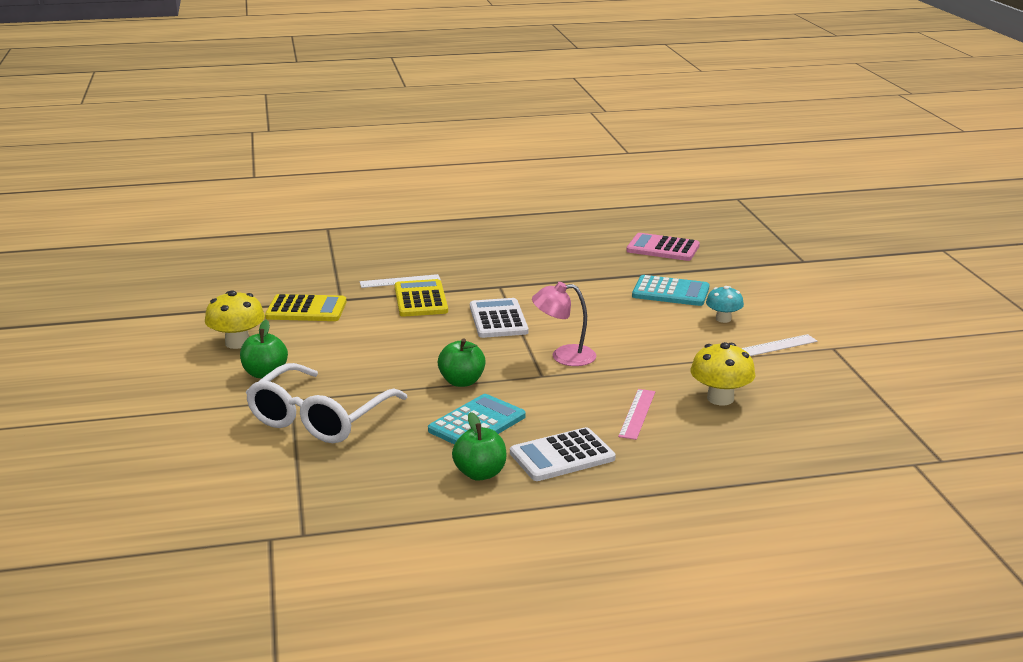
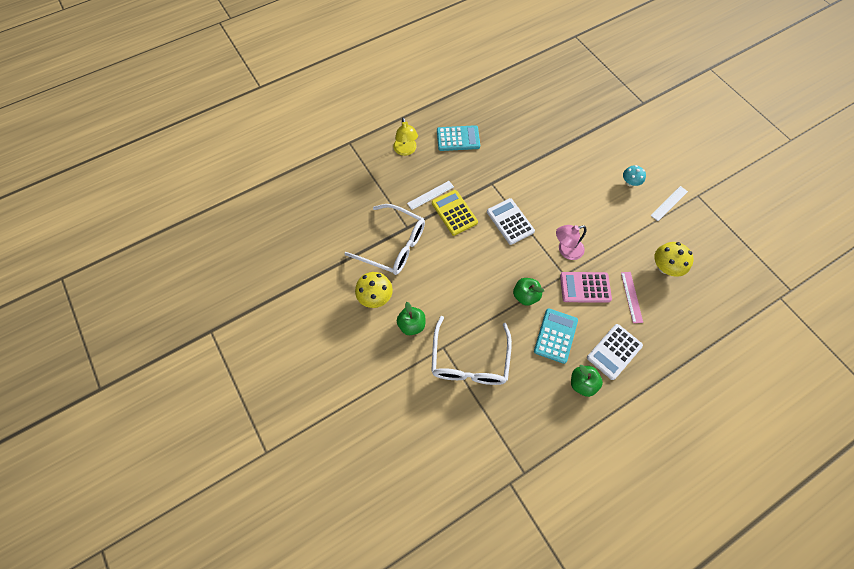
camera: 20 degrees left, 40 degrees up
(306, 309) = (393, 246): yellow calculator -> white glasses
(399, 245) = (406, 150): none -> yellow lamp
(663, 248) = (561, 110): pink calculator -> pink calculator (585, 287)
(670, 292) = (589, 161): turquoise calculator -> turquoise calculator (458, 139)

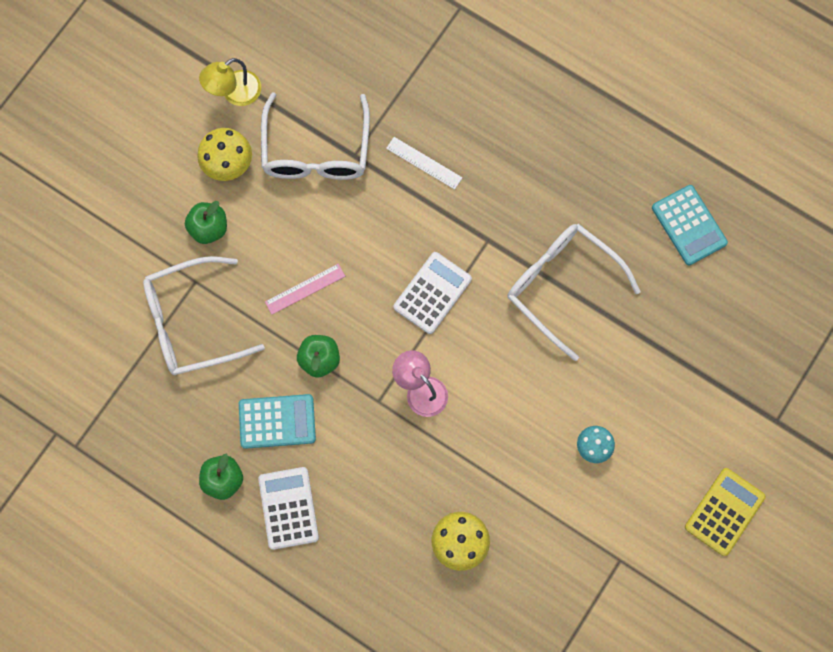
camera: 65 degrees right, 10 degrees up
(406, 150) = (486, 93): yellow lamp -> yellow lamp (234, 93)
(454, 213) = (409, 209): yellow calculator -> yellow calculator (724, 512)
(458, 139) = (547, 158): turquoise calculator -> turquoise calculator (689, 225)
(533, 161) = (561, 286): none -> white glasses
(585, 287) = (371, 437): pink calculator -> none
(614, 351) = (288, 508): white calculator -> white calculator turned 60 degrees clockwise
(631, 297) = (385, 507): pink ruler -> pink ruler (305, 289)
(669, 203) = (582, 518): white ruler -> none

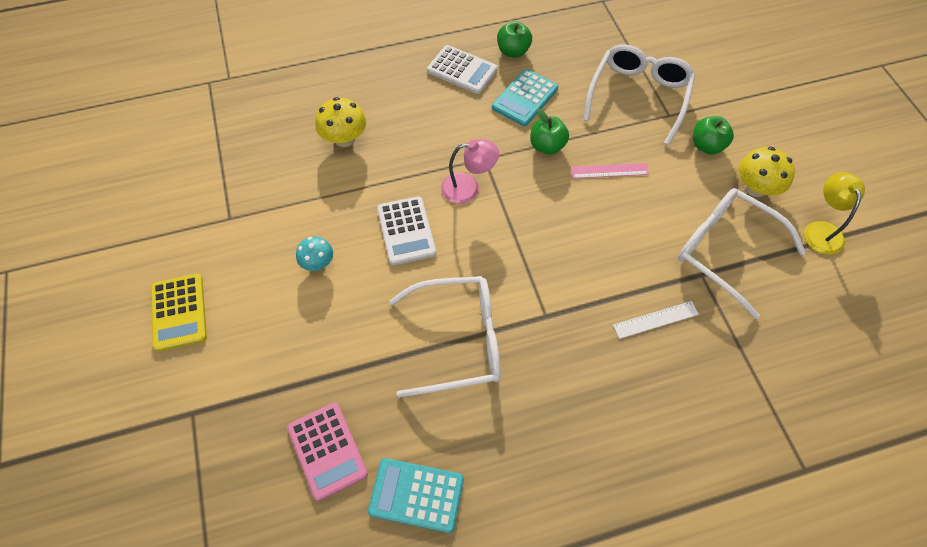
camera: 130 degrees right, 15 degrees down
(305, 289) = (609, 171): pink ruler -> pink ruler turned 75 degrees clockwise
(432, 293) = (535, 246): white calculator -> white calculator (406, 231)
(715, 306) = (327, 451): none -> pink calculator

